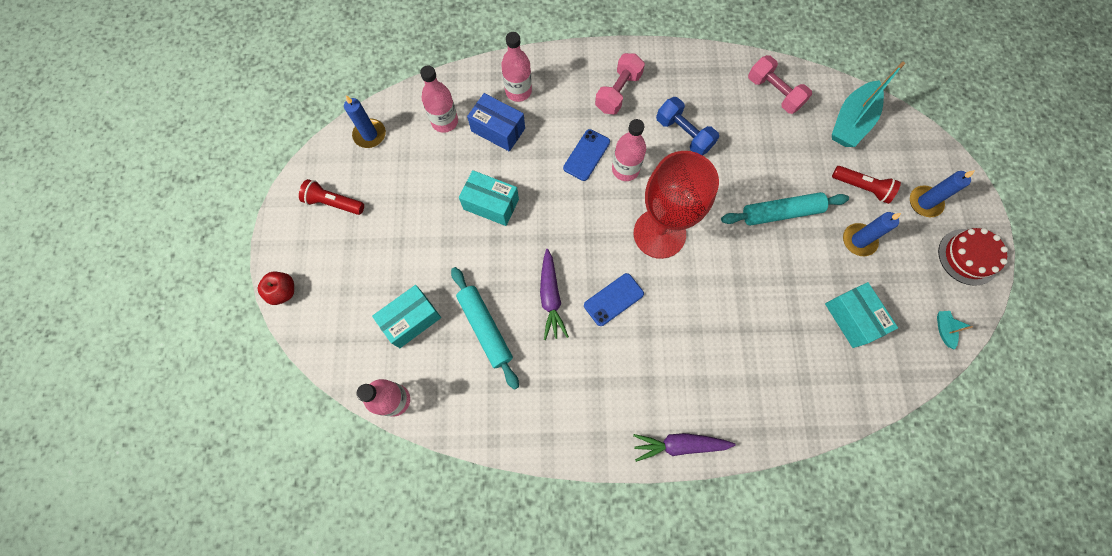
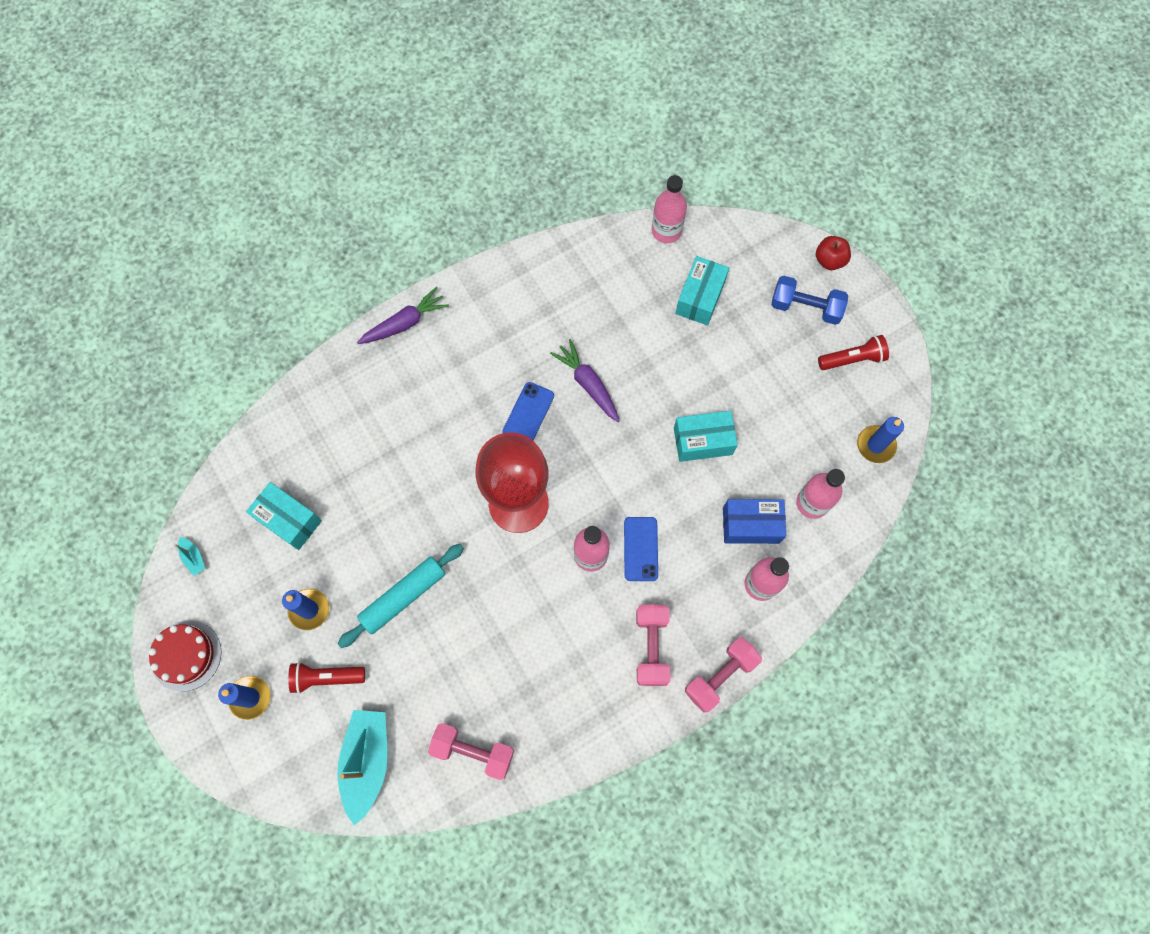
camera: 150 degrees right, 0 degrees up
(485, 328) = (630, 326): turquoise rolling pin -> none
(583, 54) = (720, 676): none -> pink dumbbell
(683, 134) = (550, 634): blue dumbbell -> blue dumbbell (805, 307)

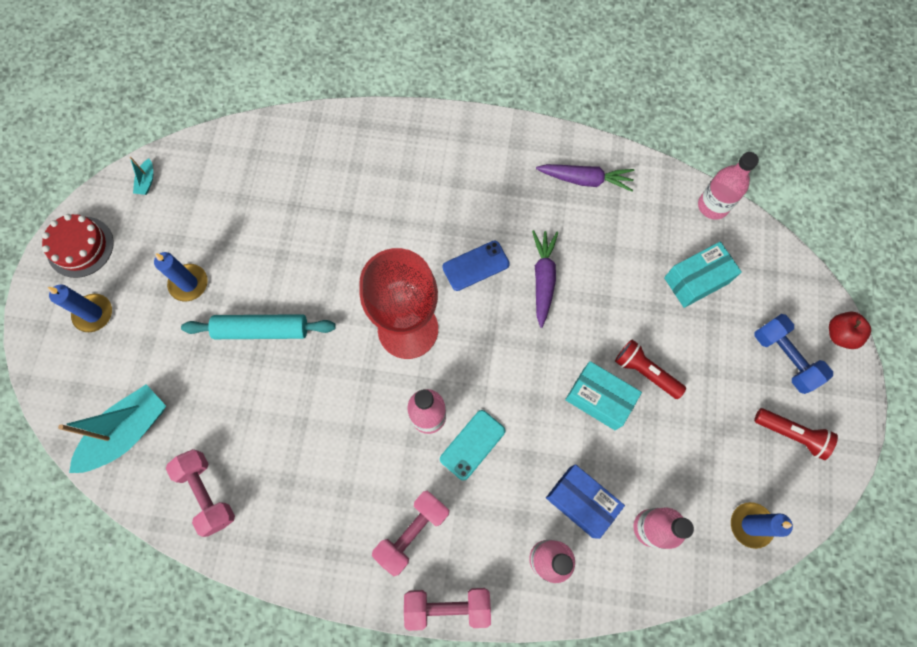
camera: 40 degrees right, 0 degrees up
(289, 520) = (233, 206): turquoise box -> none
(326, 678) = (155, 344): red flashlight -> red flashlight (645, 372)
(405, 323) = (442, 126): purple carrot -> purple carrot (585, 180)
(640, 549) = (472, 445): blue phone -> turquoise phone

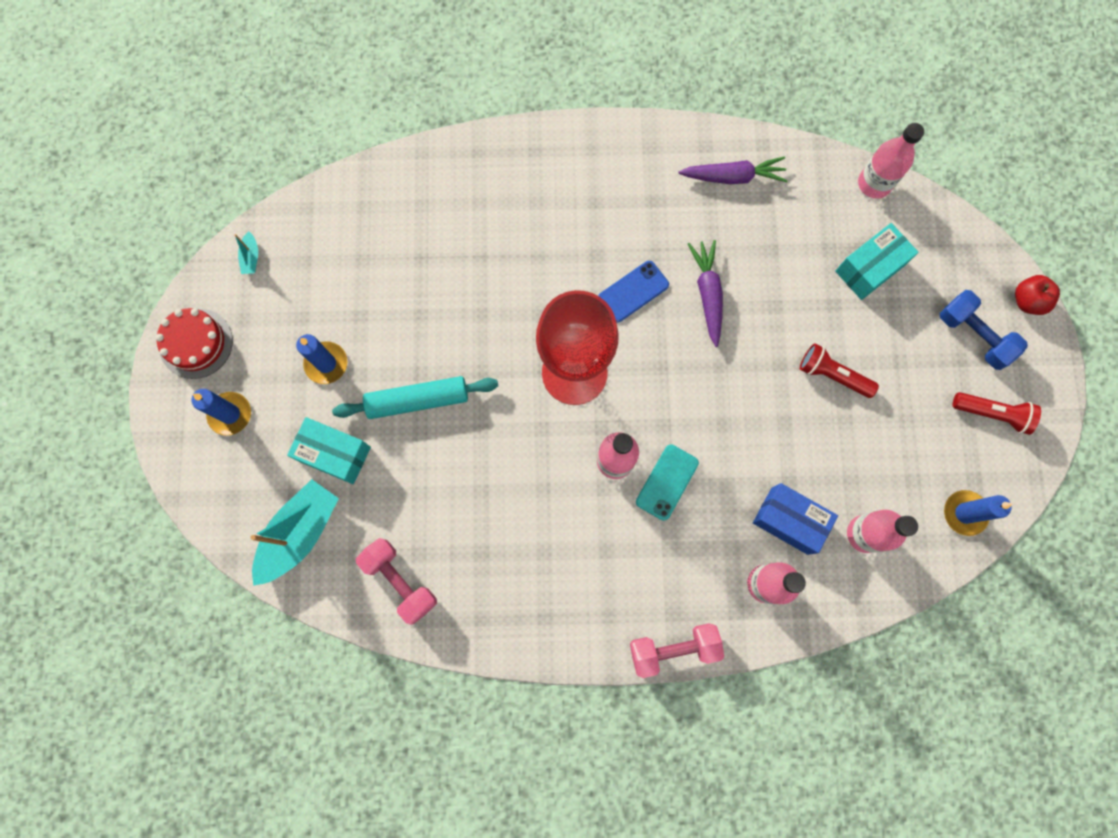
camera: 10 degrees left, 5 degrees up
(412, 532) = (623, 582): pink dumbbell -> none
(599, 399) = (789, 412): turquoise box -> turquoise box (334, 454)

